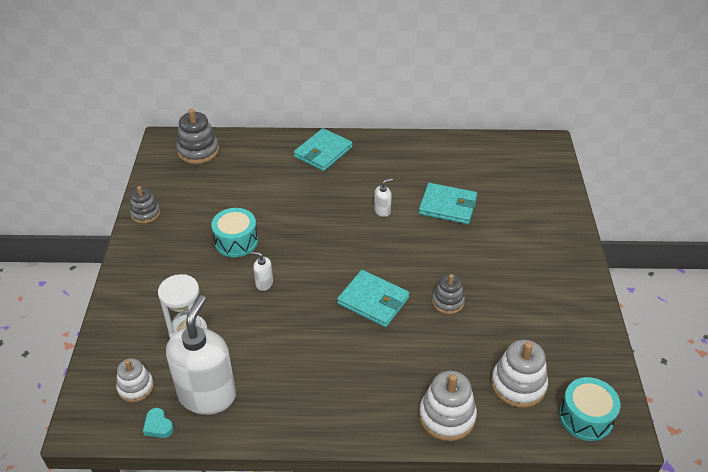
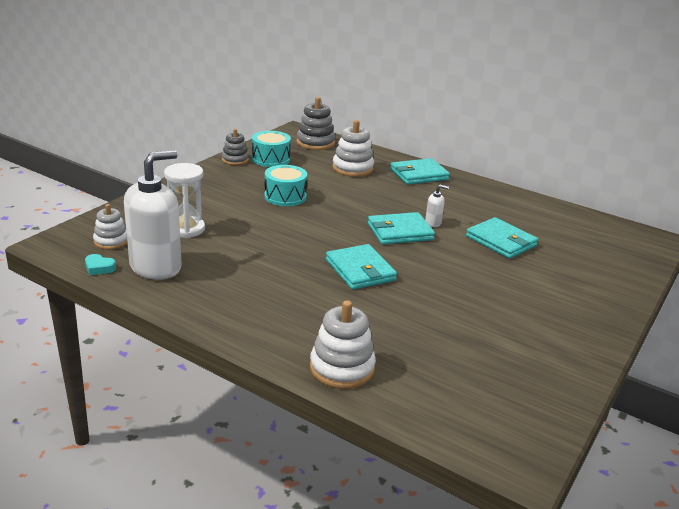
camera: 30 degrees right, 15 degrees down
(158, 426) = (99, 268): turquoise heart -> turquoise heart turned 60 degrees counterclockwise
(264, 283) = (278, 226): white soap dispenser -> none
(366, 236) = (400, 232): none -> turquoise wallet
(448, 302) = (431, 297): grey stacking toy -> none
(518, 385) = (440, 379): white stacking toy -> white stacking toy (352, 168)
(585, 417) = (490, 435): turquoise drum -> turquoise drum (271, 159)

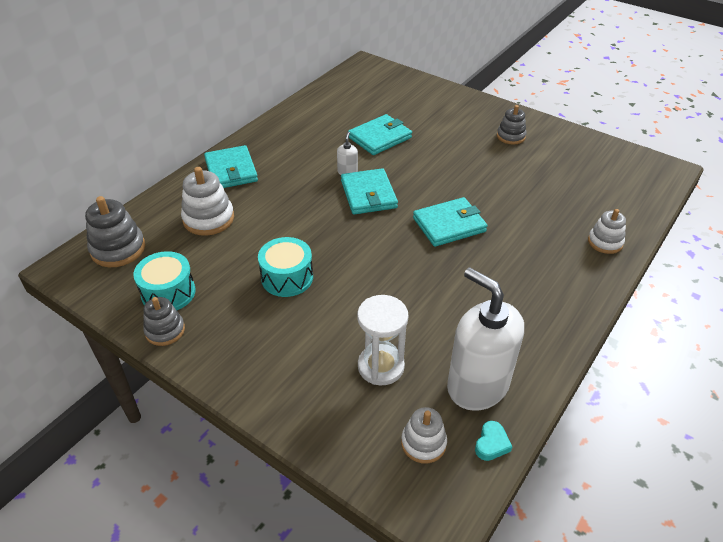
camera: 85 degrees left, 15 degrees up
(342, 368) = (605, 242): white stacking toy -> white stacking toy, size x0.65
(545, 326) = (511, 136): none -> grey stacking toy

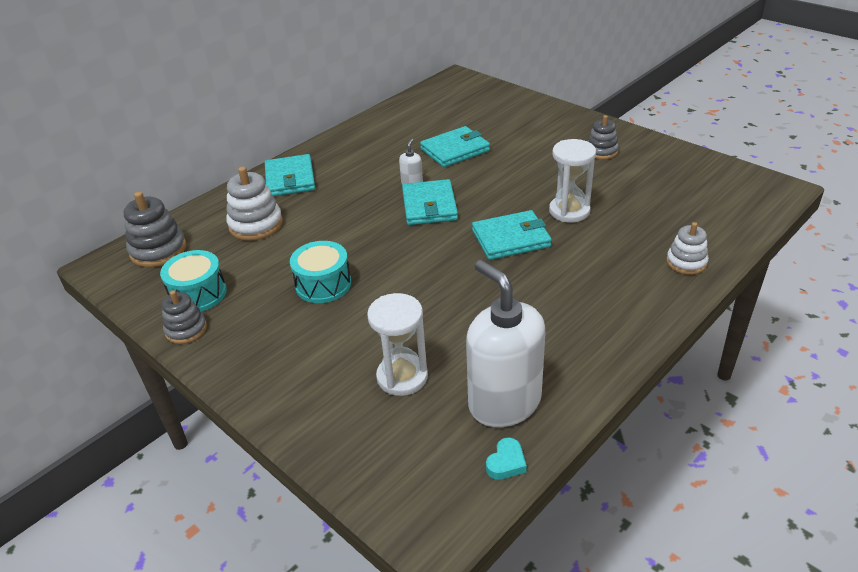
camera: 10 degrees right, 5 degrees down
(423, 443) = (430, 456): white stacking toy -> none
(495, 196) = (569, 211): none -> white hourglass

